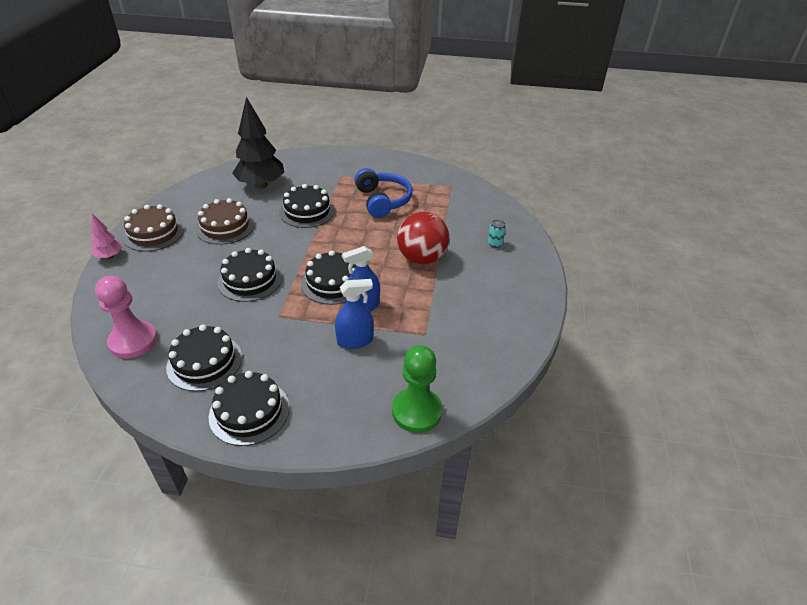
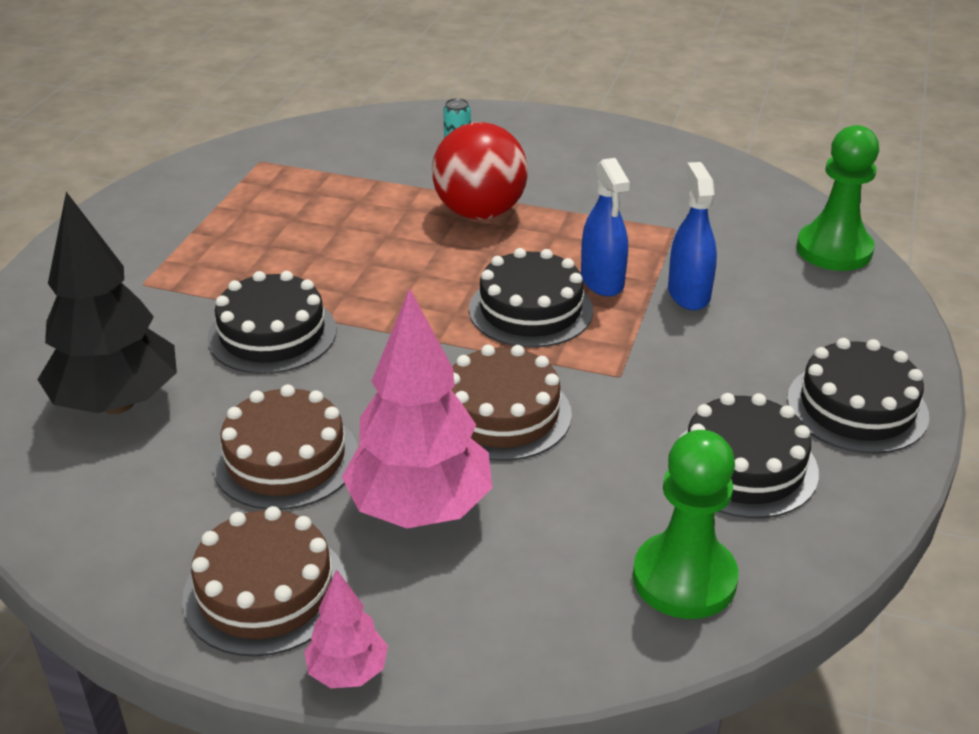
camera: 80 degrees left, 5 degrees down
(133, 341) = (684, 578): pink pawn -> green pawn
(190, 263) = (420, 509): none -> pink tree
(250, 280) = (502, 414): black cake -> brown cake
(382, 201) = (274, 238): blue headphones -> none

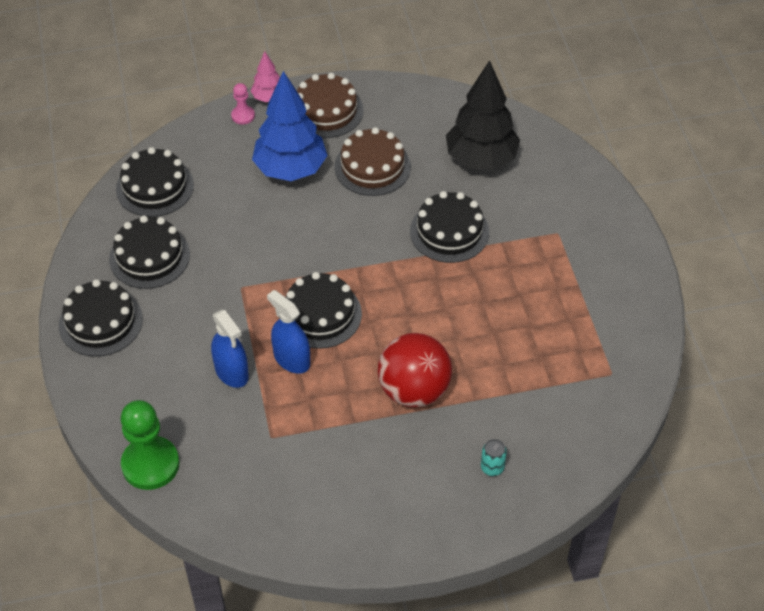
camera: 150 degrees right, 15 degrees up
(420, 509) = (291, 169): pink tree -> blue tree
(428, 653) = (243, 116): none -> pink pawn
(502, 414) = (288, 235): brown cake -> none
(684, 578) = (155, 187): green pawn -> black cake

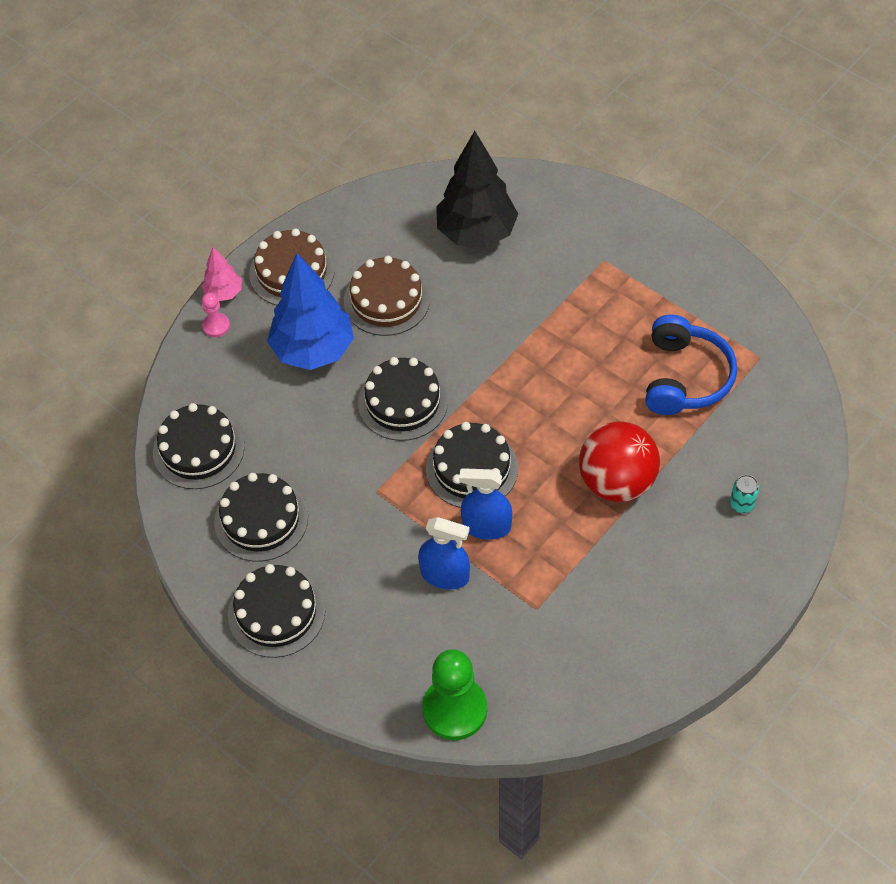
camera: 35 degrees left, 5 degrees up
(449, 231) = (512, 318): black cake -> black cake (403, 402)
(538, 351) = (684, 377): none -> blue headphones

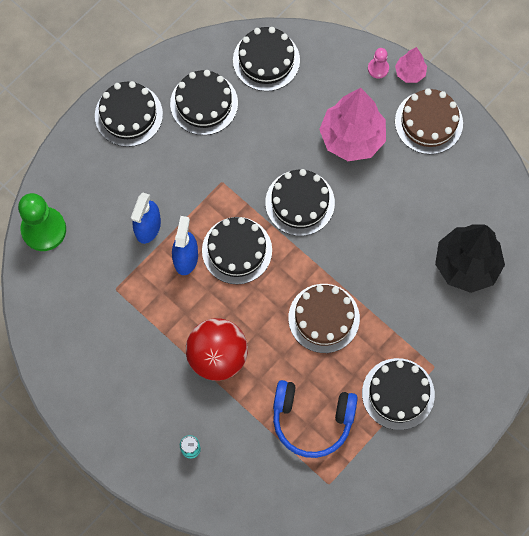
camera: 90 degrees right, 15 degrees up
(313, 350) = (352, 138): blue tree -> pink tree
(386, 300) = (398, 193): brown cake -> brown cake (324, 318)
(641, 294) = (398, 394): none -> black cake

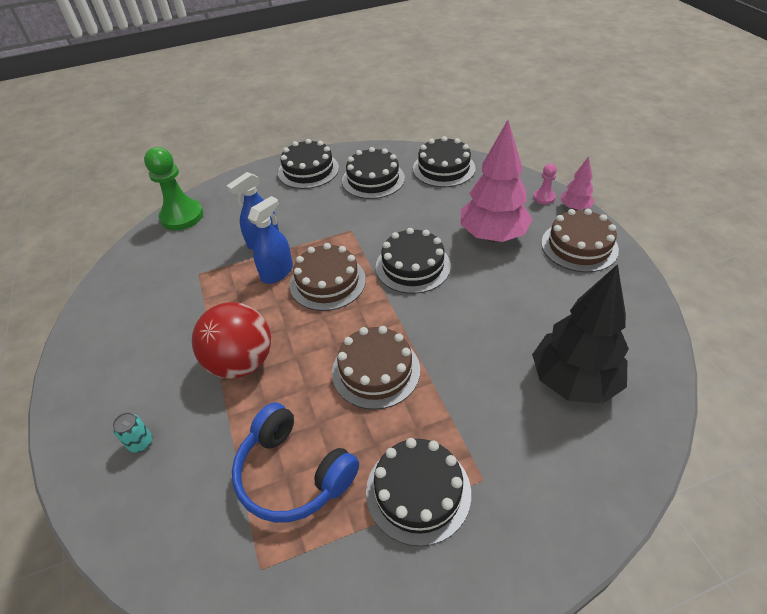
camera: 30 degrees right, 25 degrees down
(237, 250) = (327, 282): black cake -> brown cake

